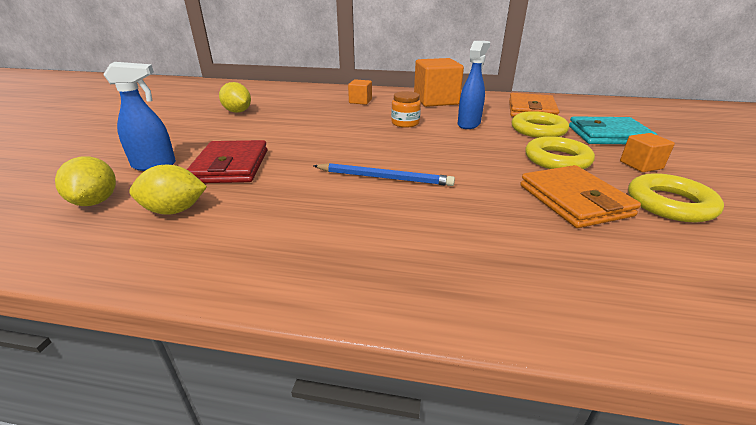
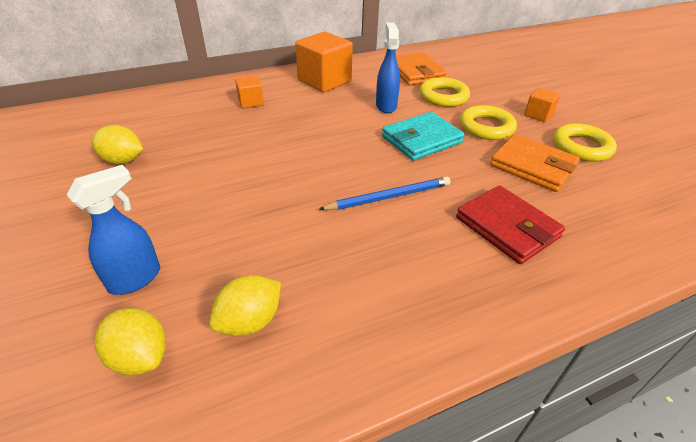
camera: 35 degrees left, 10 degrees up
(231, 166) = (229, 242): red wallet -> red wallet (507, 227)
(405, 123) = (331, 121): orange jar -> none
(608, 135) = (493, 88): turquoise wallet -> turquoise wallet (421, 140)

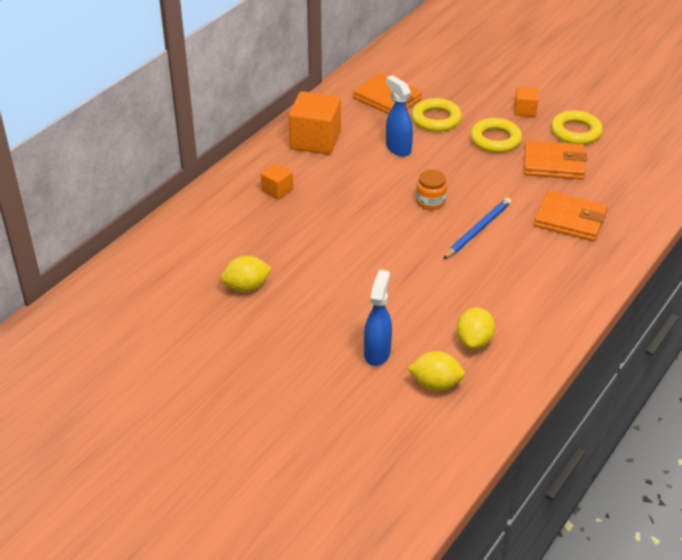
camera: 30 degrees left, 0 degrees up
(368, 154) = (430, 201): none -> orange jar
(421, 140) = (457, 171): turquoise wallet -> none
(507, 227) = (570, 219): red wallet -> orange wallet

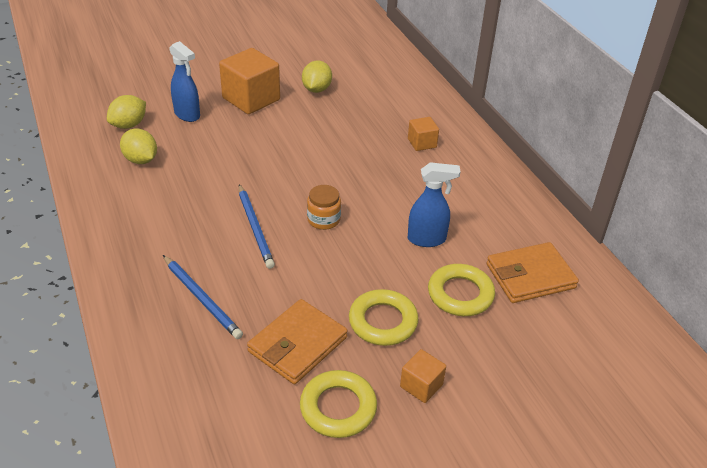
camera: 120 degrees right, 0 degrees up
(315, 140) = (483, 193): orange cube -> orange cube (251, 99)
(570, 219) = (202, 298): orange wallet -> blue pencil

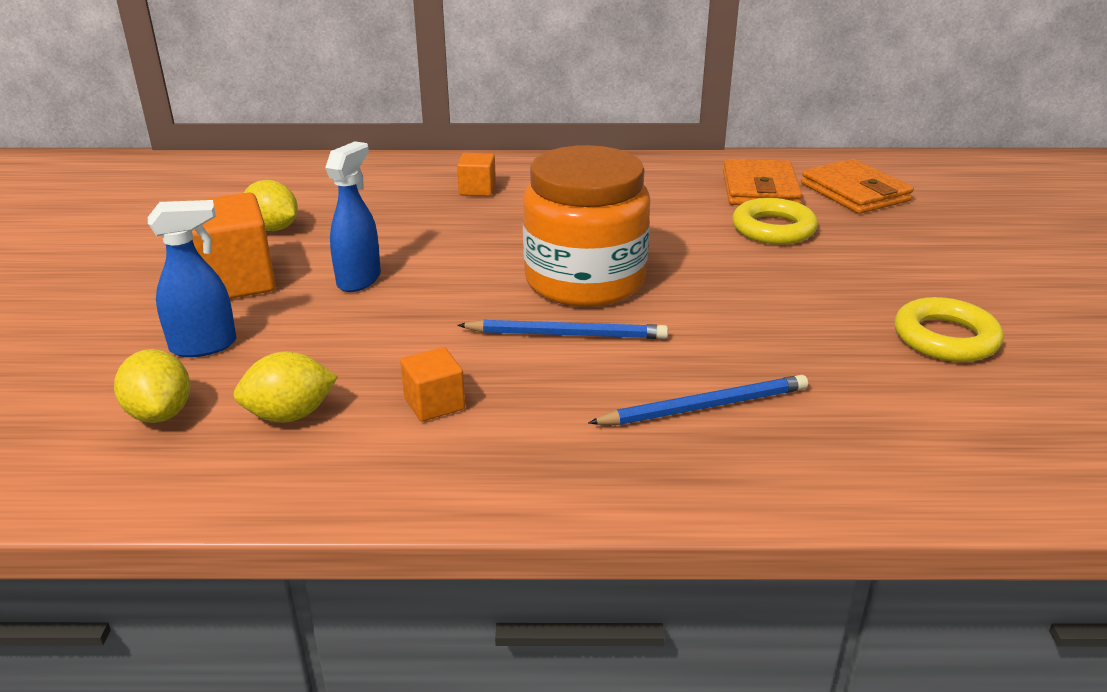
camera: 65 degrees left, 10 degrees down
(297, 344) = (827, 345): orange wallet -> orange wallet (854, 192)
(323, 219) = (585, 280): orange jar -> orange jar, size x2.40
(383, 322) = (803, 281): yellow ring -> none
(421, 385) = (915, 281): orange cube -> orange cube (434, 403)
(427, 239) = (667, 226): blue spray bottle -> blue spray bottle (359, 280)

